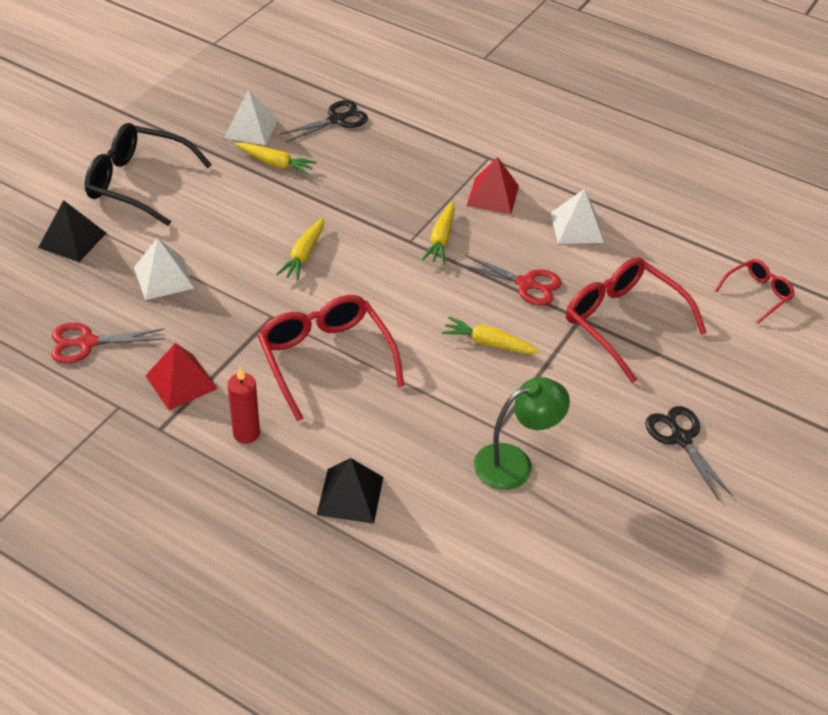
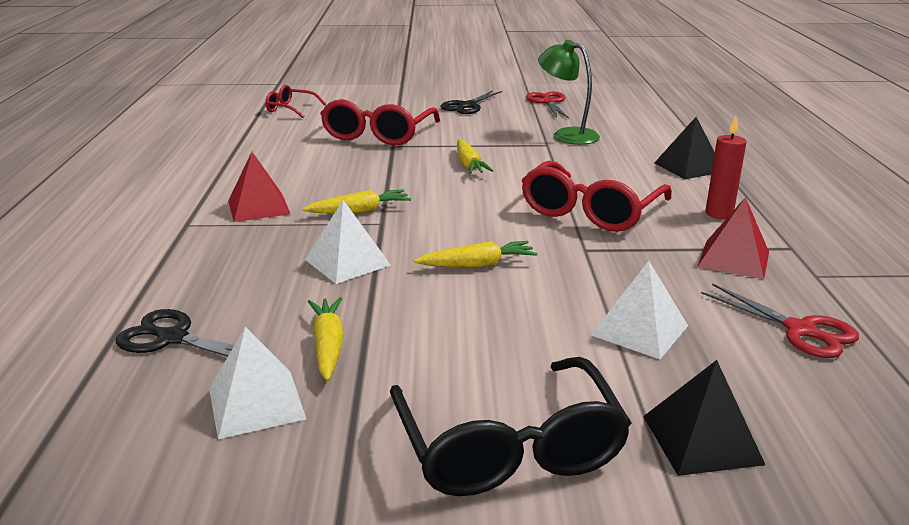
camera: 120 degrees left, 20 degrees down
(526, 284) = (377, 168): red scissors -> red scissors (548, 102)
(576, 227) = (272, 167): white pyramid -> white pyramid (347, 262)

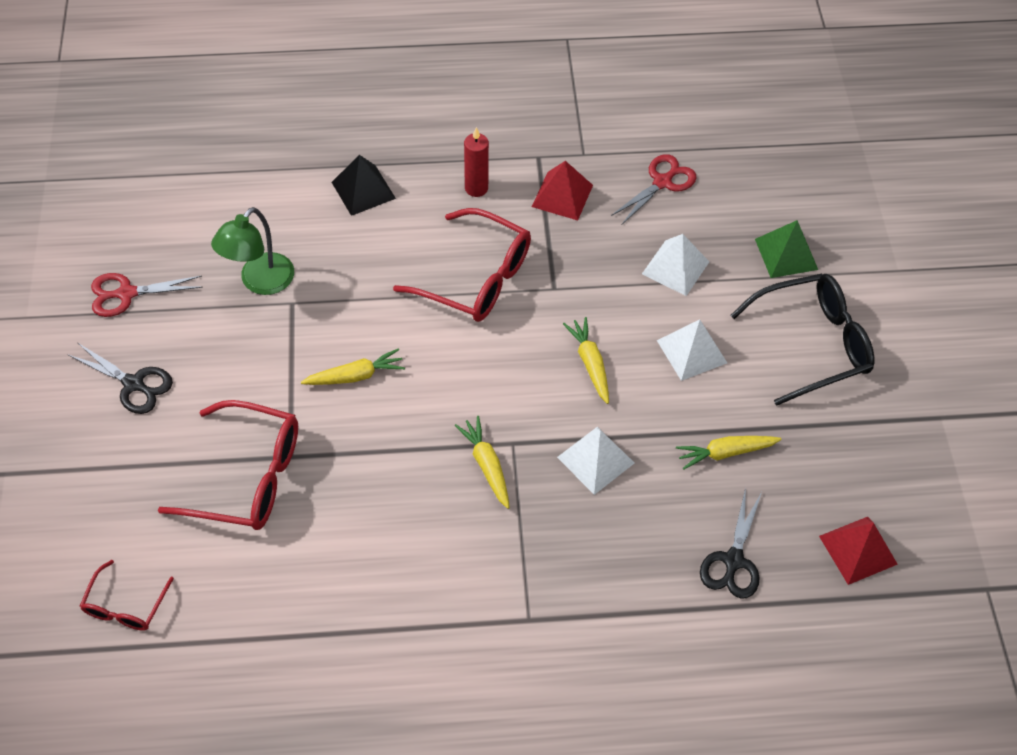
camera: 95 degrees left, 30 degrees up
(256, 403) = (799, 483): white pyramid -> white pyramid (692, 351)
(259, 207) = (481, 561): red pyramid -> red pyramid (858, 550)
(701, 440) = (786, 254): black pyramid -> green pyramid

